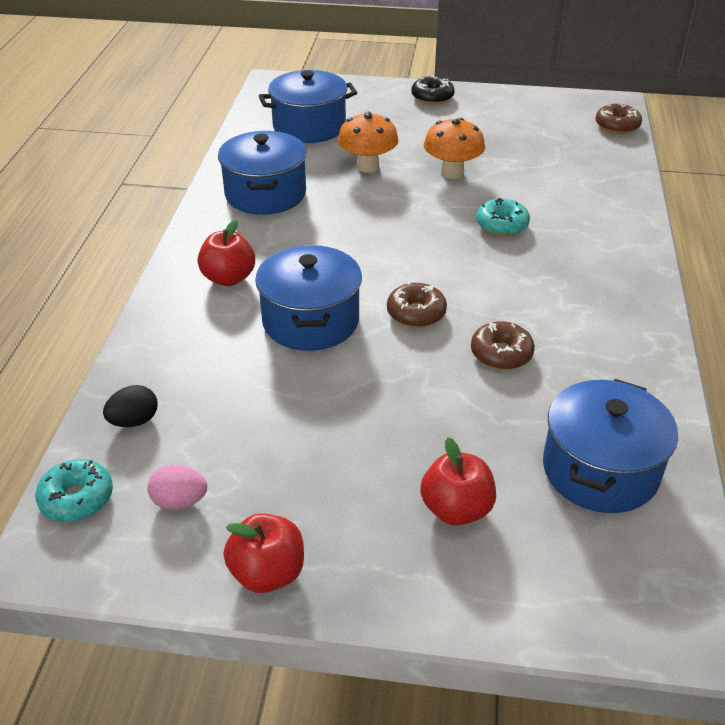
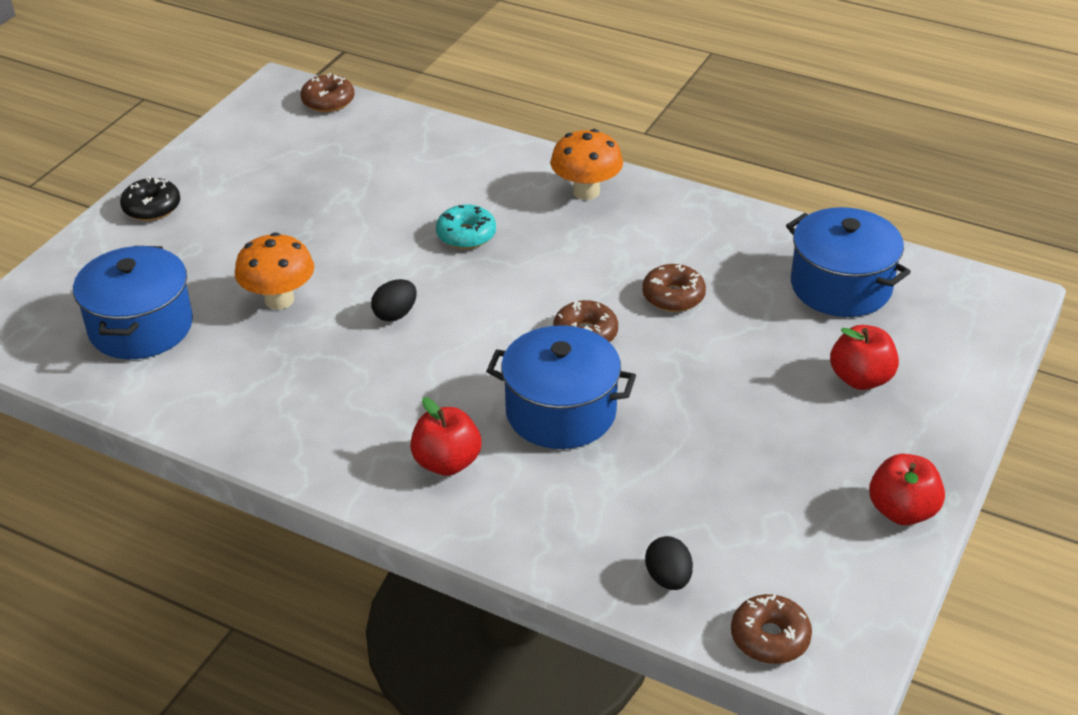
camera: 70 degrees left, 0 degrees up
(77, 498) = (770, 637): turquoise donut -> brown donut
(179, 501) = (798, 558): pink egg -> none
(265, 194) = (282, 398): blue pot -> none
(382, 216) = (395, 314): none -> black egg
(452, 172) = (339, 240): orange mushroom -> orange mushroom (586, 191)

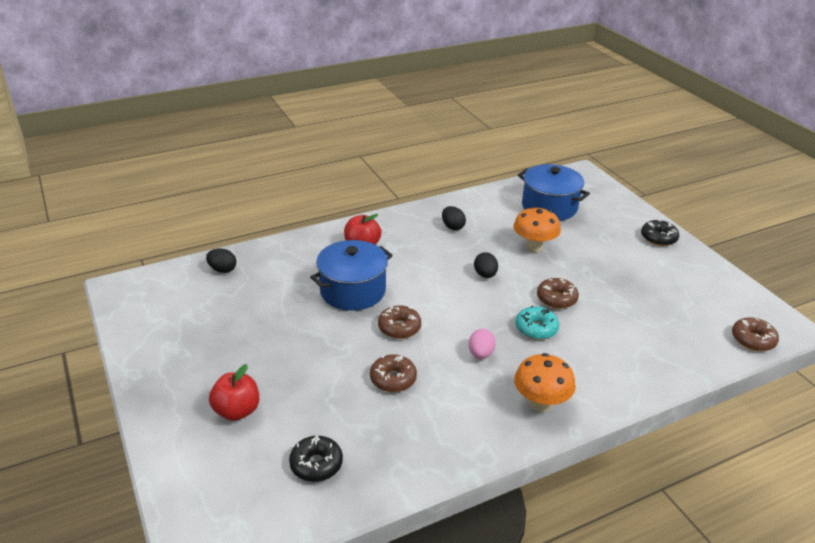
camera: 125 degrees right, 5 degrees down
(296, 397) = (452, 227): none -> black egg
(558, 255) = (480, 354): none -> pink egg
(770, 637) = (159, 278): brown donut -> brown donut (556, 299)
(841, 286) = (316, 464): blue pot -> black donut
(902, 511) = (147, 359): red apple -> none

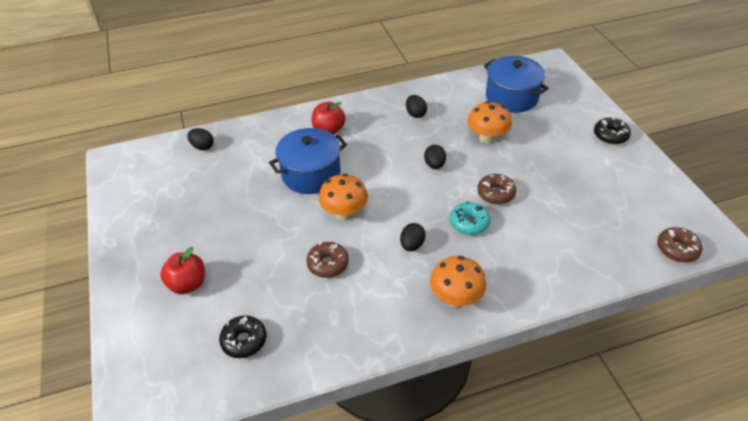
camera: 10 degrees right, 10 degrees up
(399, 328) = (344, 214): brown donut -> orange mushroom
(480, 354) = (412, 245): pink egg -> black egg

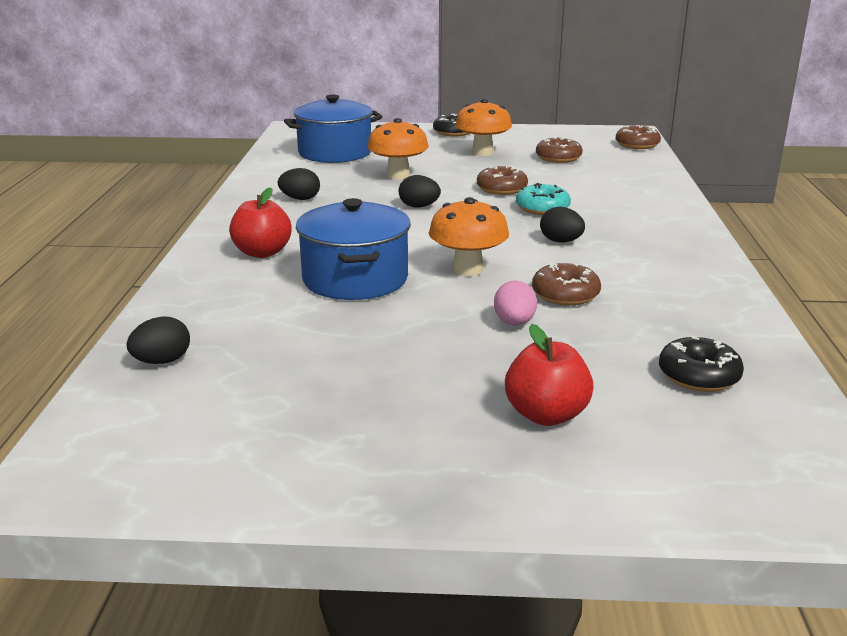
camera: 70 degrees left, 20 degrees down
(281, 250) = (514, 323): none -> pink egg
(456, 298) = (665, 235): orange mushroom -> orange mushroom (482, 152)
(594, 207) = (558, 158): none -> brown donut

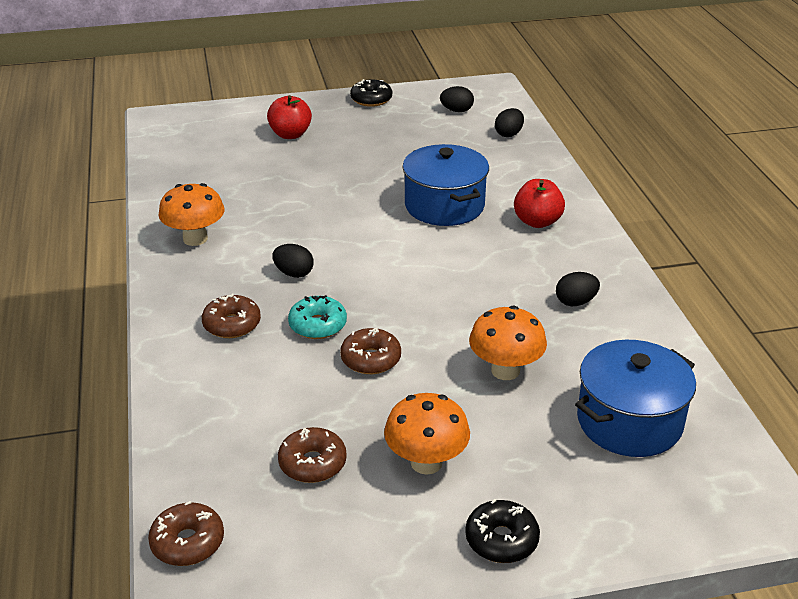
camera: 165 degrees right, 10 degrees up
(419, 206) = (446, 308): black egg -> black egg (456, 110)
(467, 270) = (364, 227): orange mushroom -> orange mushroom (195, 239)
(514, 323) = (318, 184): pink egg -> none
(565, 295) = (286, 213): brown donut -> brown donut (232, 324)
(698, 376) = (206, 165): black donut -> black donut (371, 99)

